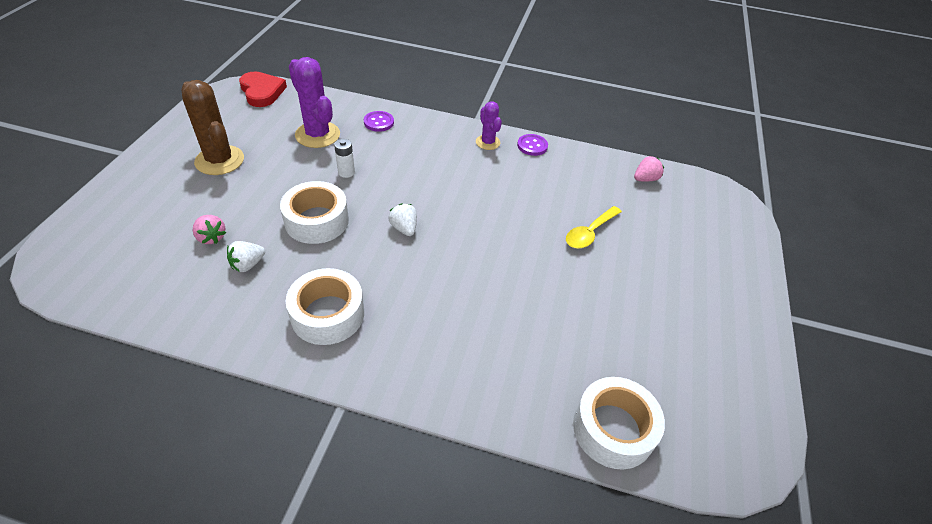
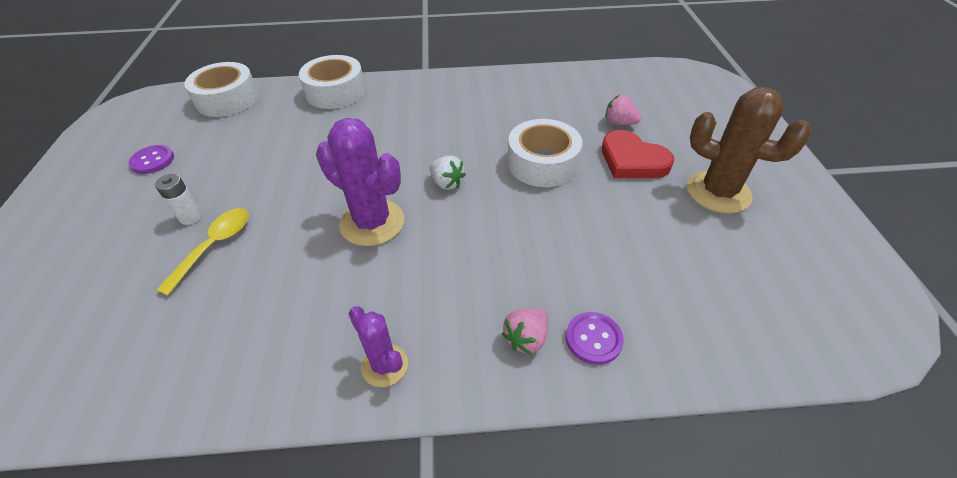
camera: 165 degrees right, 0 degrees up
(247, 265) = (564, 114): white strawberry -> none
(262, 92) = (840, 333): red heart -> red heart (632, 160)
(317, 135) = (656, 274): purple cactus -> purple cactus (372, 223)
(327, 314) = (469, 103): white tape -> white tape (335, 92)
(346, 172) = (562, 227): white battery -> white battery (191, 217)
(532, 146) = (298, 390): purple button -> purple button (152, 161)
(645, 179) = (82, 383): pink strawberry -> pink strawberry (526, 338)

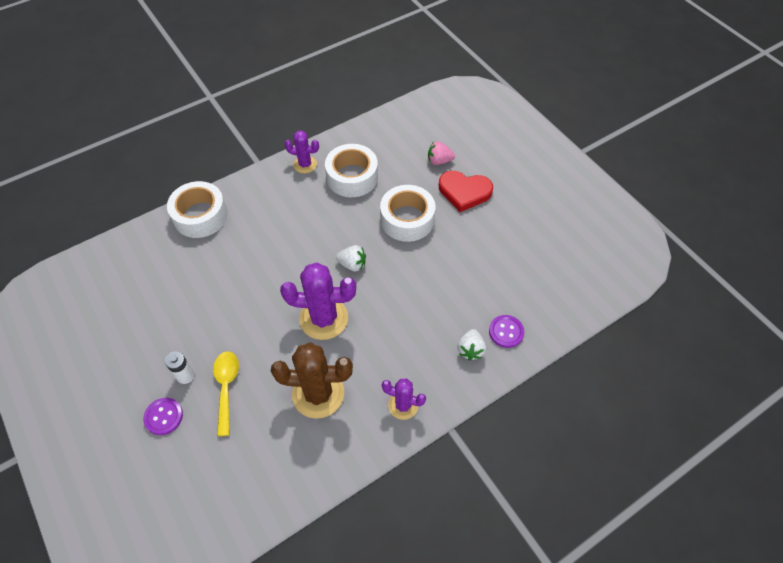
camera: 30 degrees left, 10 degrees up
(152, 161) = (102, 346): purple button -> purple button (163, 416)
(227, 99) = (108, 262): white tape -> white tape (352, 177)
(468, 83) = (305, 164): none -> purple cactus
(526, 338) = (470, 349): pink strawberry -> white strawberry
(718, 192) = (527, 197): brown cactus -> brown cactus (318, 394)

